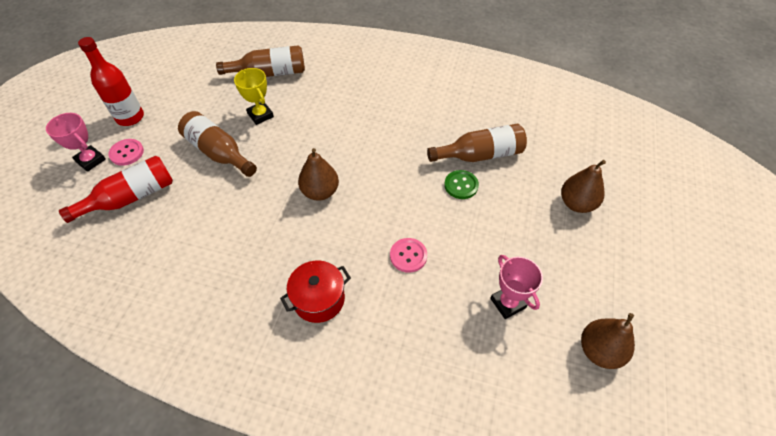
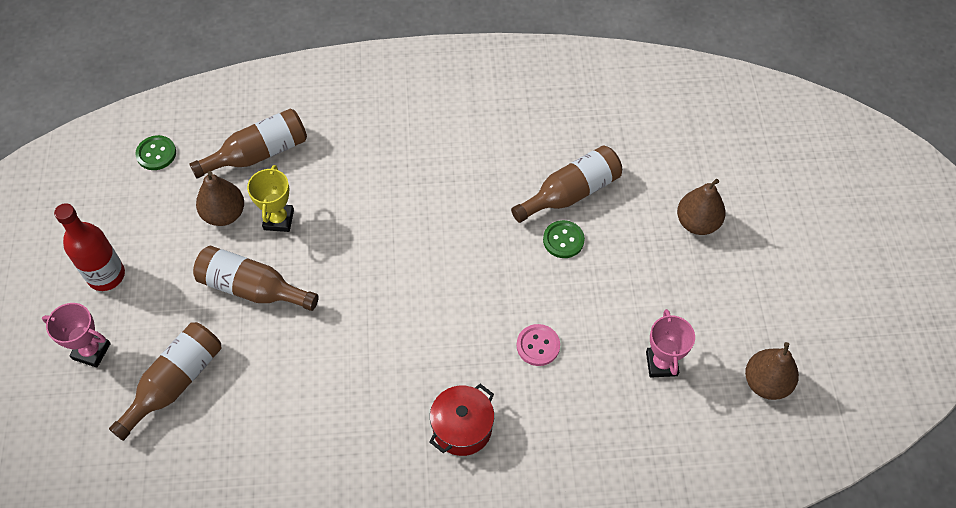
camera: 20 degrees left, 5 degrees up
(127, 153) = (133, 326): pink button -> none
(130, 198) = (175, 383): red bottle -> brown bottle
(205, 57) = (156, 154): none -> green button
(260, 115) = (278, 220): yellow trophy -> yellow trophy turned 60 degrees clockwise
(320, 192) = (404, 300): brown pear -> brown pear (224, 214)
(508, 303) = (661, 363): pink trophy -> pink trophy turned 45 degrees clockwise

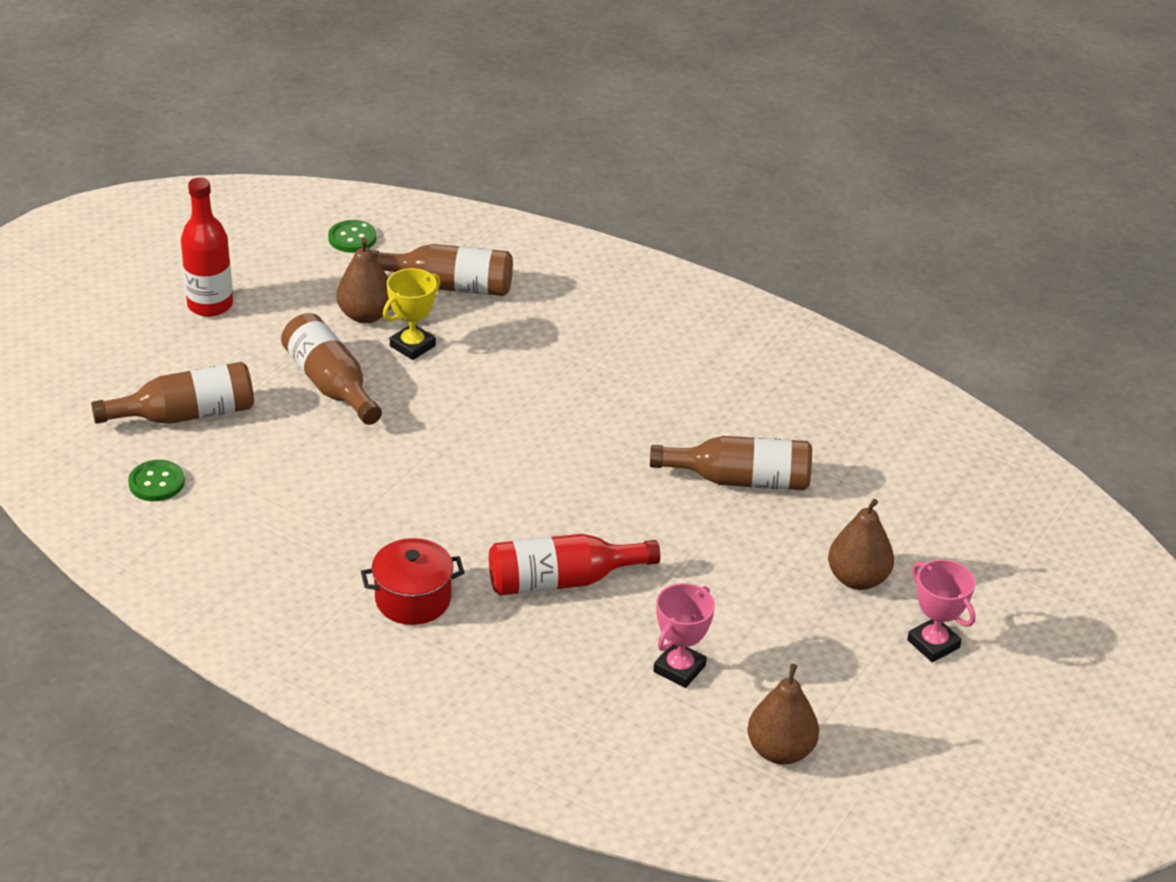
camera: 35 degrees right, 20 degrees down
(91, 351) = (139, 352): pink trophy -> pink trophy (933, 644)
(538, 346) = (562, 580): pink button -> red bottle
(563, 240) = (687, 513): green button -> green button (156, 482)

